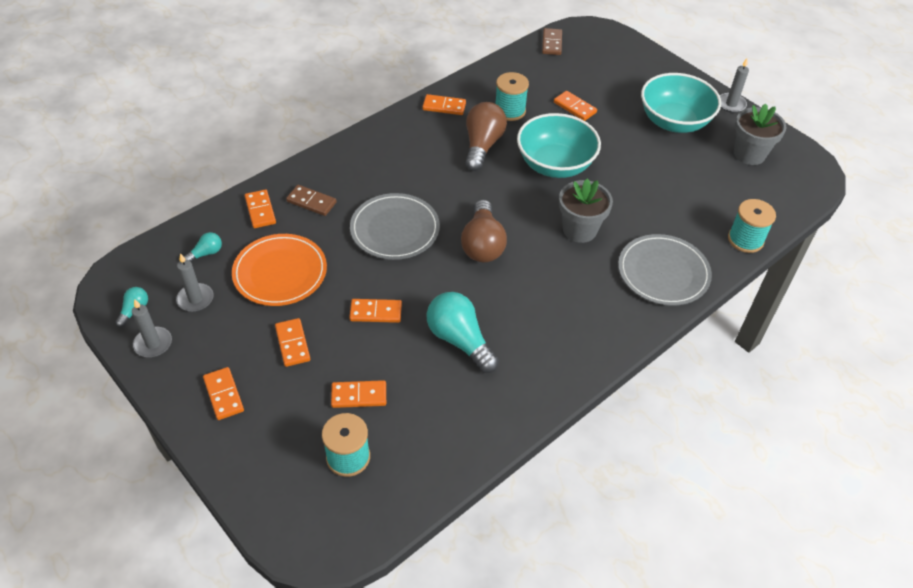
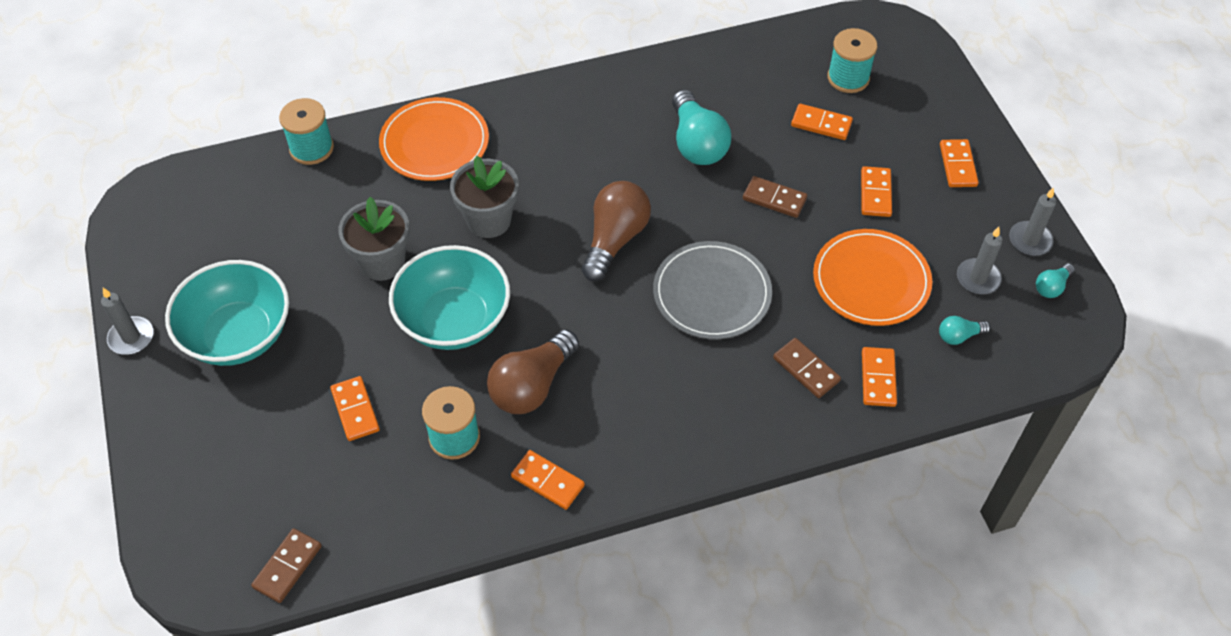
camera: 155 degrees left, 5 degrees up
(376, 312) = (774, 199): orange domino -> brown domino
(663, 272) = (434, 143): grey plate -> orange plate
(749, 154) = (192, 251): grey flower pot -> grey flower pot (382, 262)

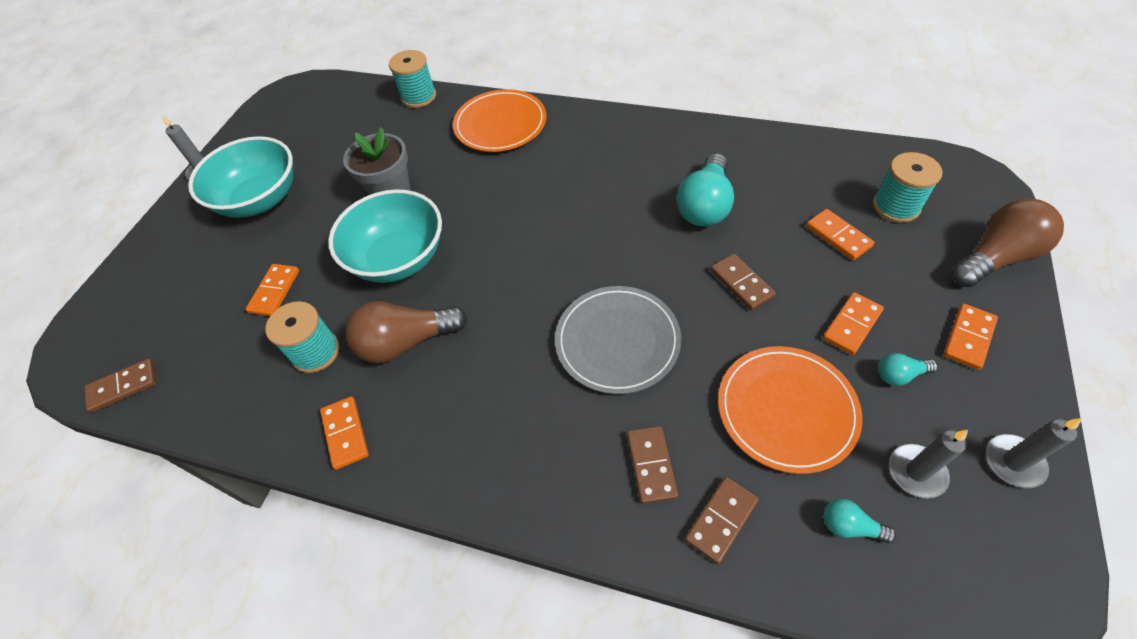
camera: 40 degrees right, 0 degrees up
(489, 220) = (489, 195): grey flower pot -> none
(615, 239) = (571, 254): brown light bulb -> brown light bulb (995, 257)
(878, 378) = (721, 520): orange domino -> brown domino
(1051, 287) = (1012, 533): turquoise light bulb -> turquoise light bulb (900, 375)

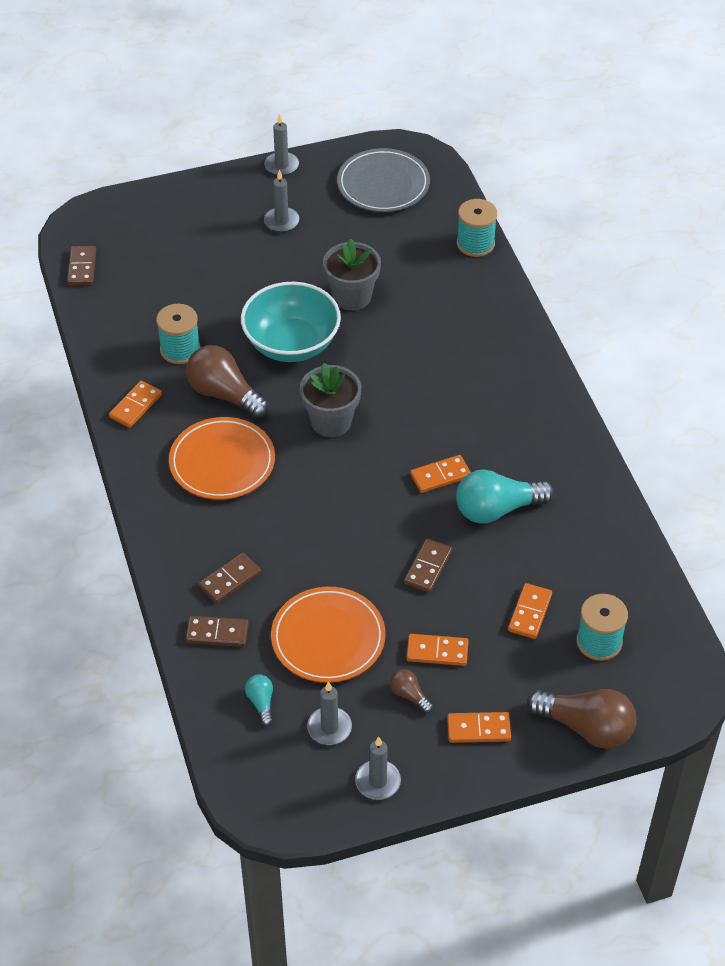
camera: 50 degrees right, 5 degrees down
(123, 386) = (82, 267): brown domino -> brown domino turned 60 degrees clockwise
(260, 200) = (281, 221): turquoise bowl -> grey candle
(274, 291) = (209, 292): orange domino -> orange domino (440, 476)
(500, 124) = (486, 321): orange plate -> orange plate (222, 462)
(514, 273) = (331, 422): none -> grey flower pot
(617, 341) = (315, 515): grey plate -> grey plate (383, 184)
(900, 375) = (409, 695): turquoise light bulb -> brown light bulb

